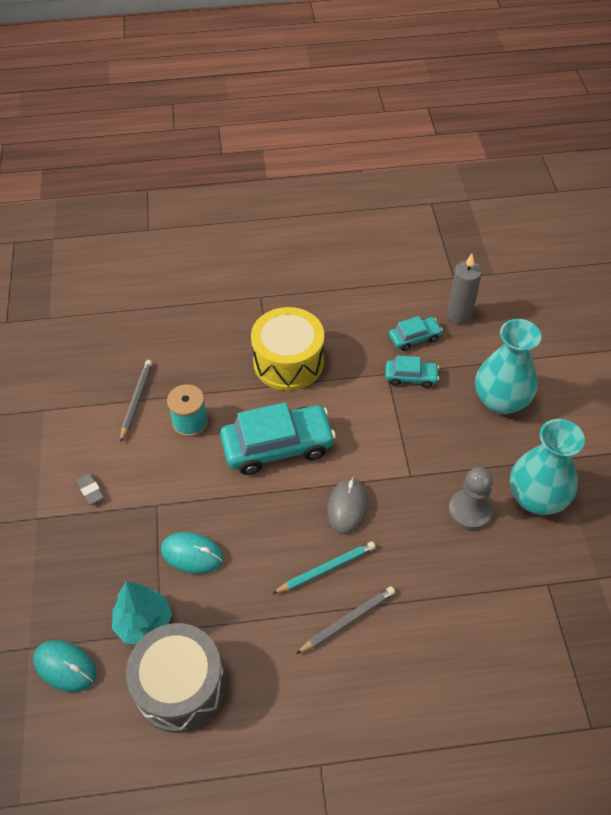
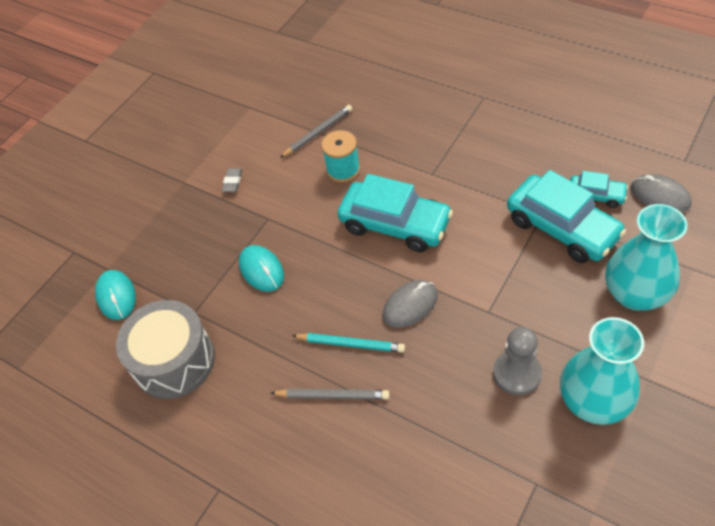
camera: 45 degrees right, 0 degrees up
(144, 623) = (188, 299): turquoise tree -> none
(288, 362) = (462, 161): yellow drum -> none
(411, 377) = (562, 228): turquoise car -> turquoise car, size x1.96
(459, 315) = (660, 196): grey candle -> grey mouse

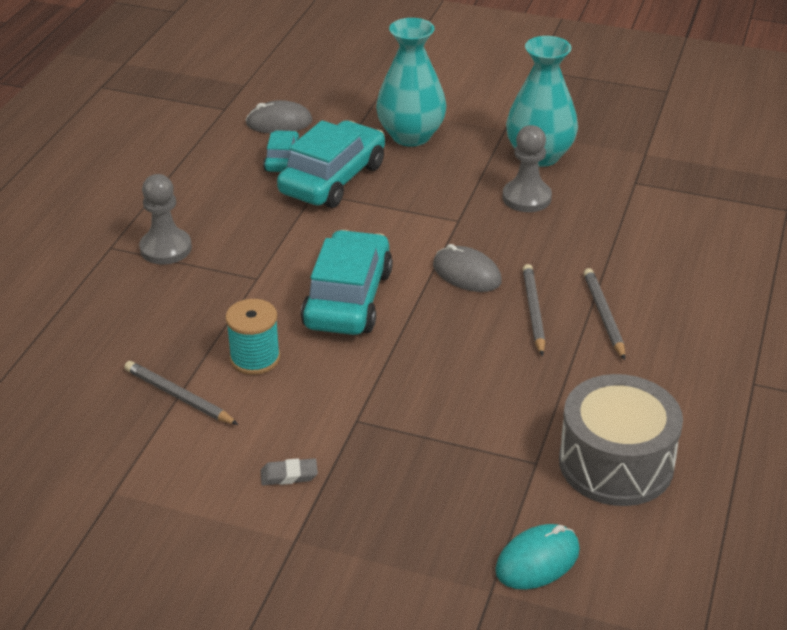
camera: 110 degrees left, 15 degrees down
(261, 270) = (448, 408): turquoise mouse -> none
(351, 344) = (533, 311): turquoise pencil -> grey pencil
(476, 124) = (166, 248): none -> grey pawn
(660, 196) = (279, 122): grey mouse -> grey mouse turned 60 degrees clockwise

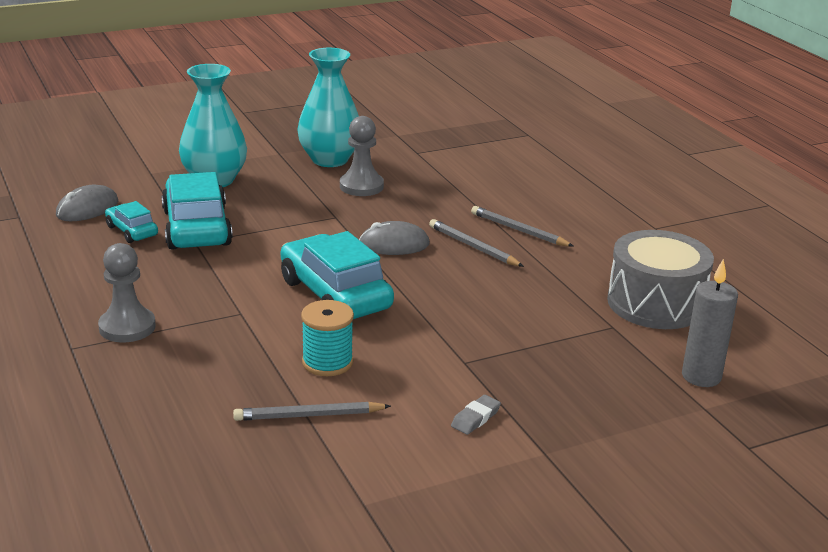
camera: 45 degrees left, 10 degrees down
(537, 560) = (701, 376): turquoise mouse -> grey candle

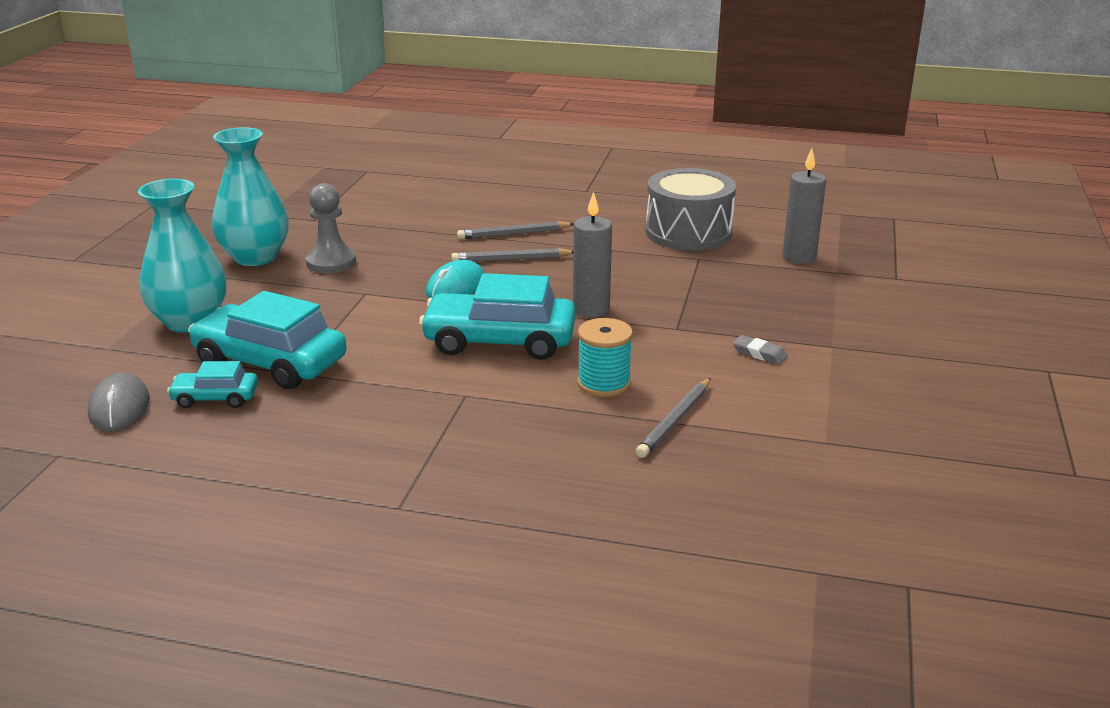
camera: 50 degrees left, 0 degrees up
(127, 327) = (405, 462): grey pawn -> none
(394, 244) = (456, 287): grey mouse -> turquoise mouse
(440, 312) = (591, 309): none -> grey candle
(475, 418) = (759, 353): grey eraser -> grey eraser turned 45 degrees counterclockwise

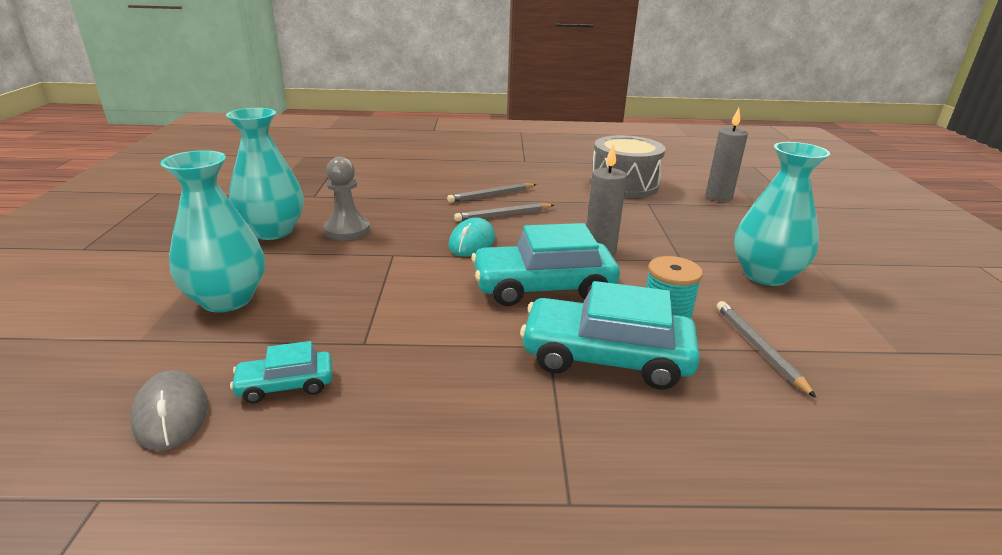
camera: 15 degrees left, 0 degrees up
(270, 362) = (331, 335): turquoise car -> turquoise car (606, 357)
(675, 421) = (758, 348): grey pencil -> grey pencil turned 150 degrees clockwise
(759, 353) = (765, 275): grey eraser -> turquoise vase

